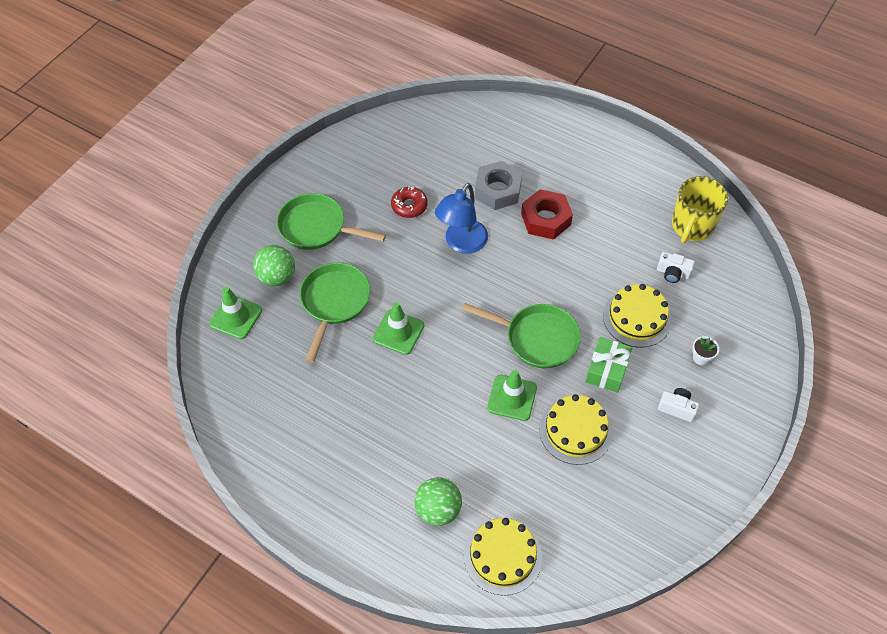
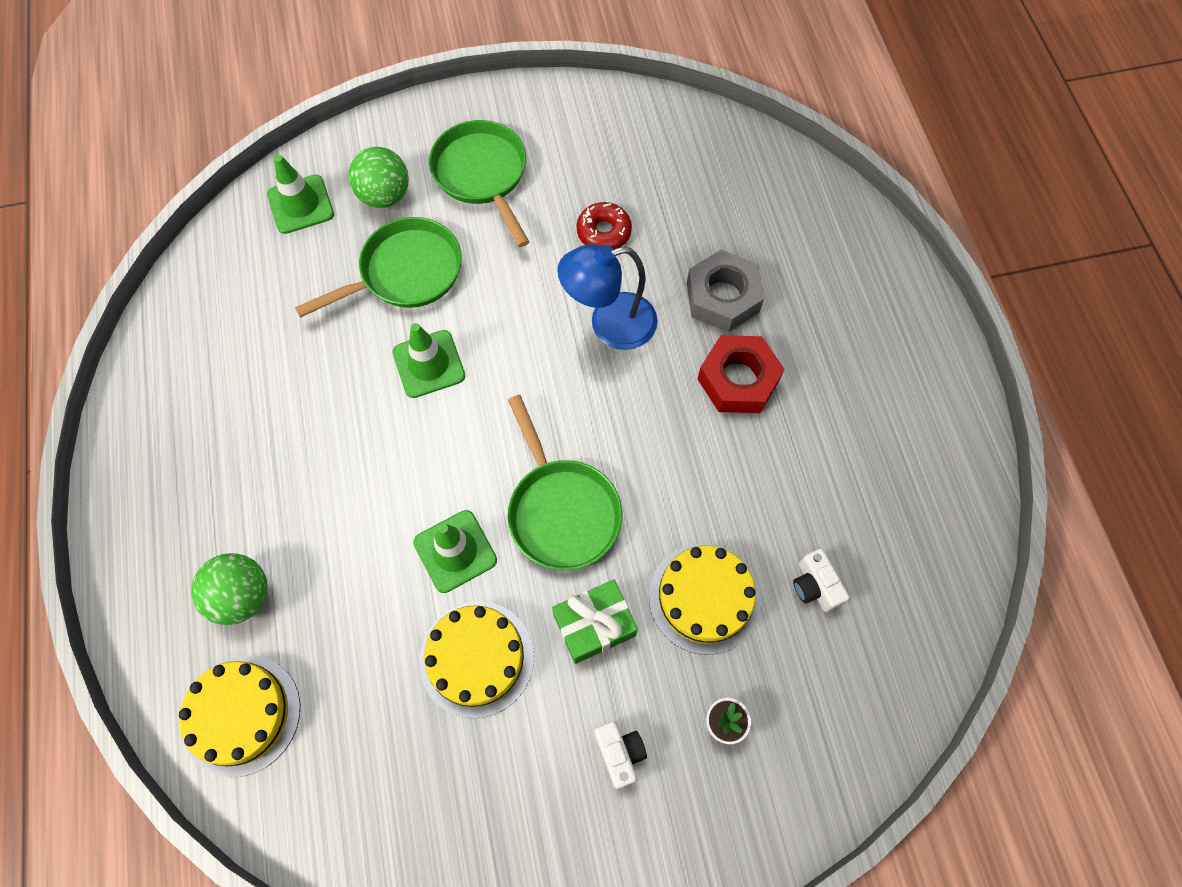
camera: 45 degrees right, 10 degrees up
(692, 226) = (912, 551): yellow mug -> none

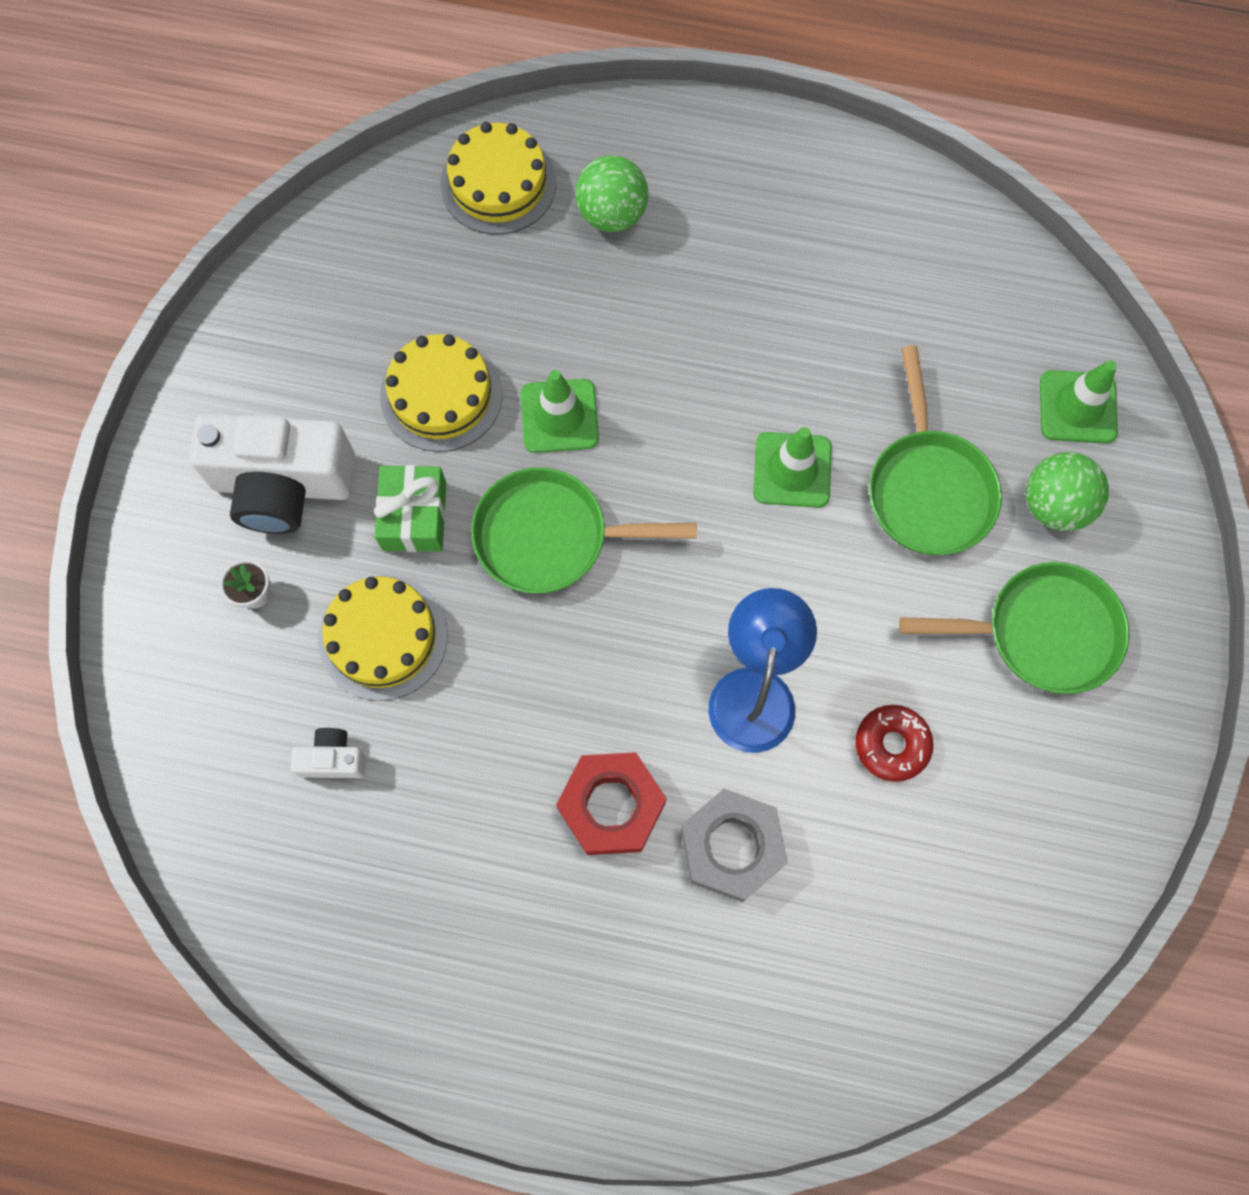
camera: 115 degrees right, 5 degrees up
(619, 753) = (283, 485): white camera -> white camera, size x2.25

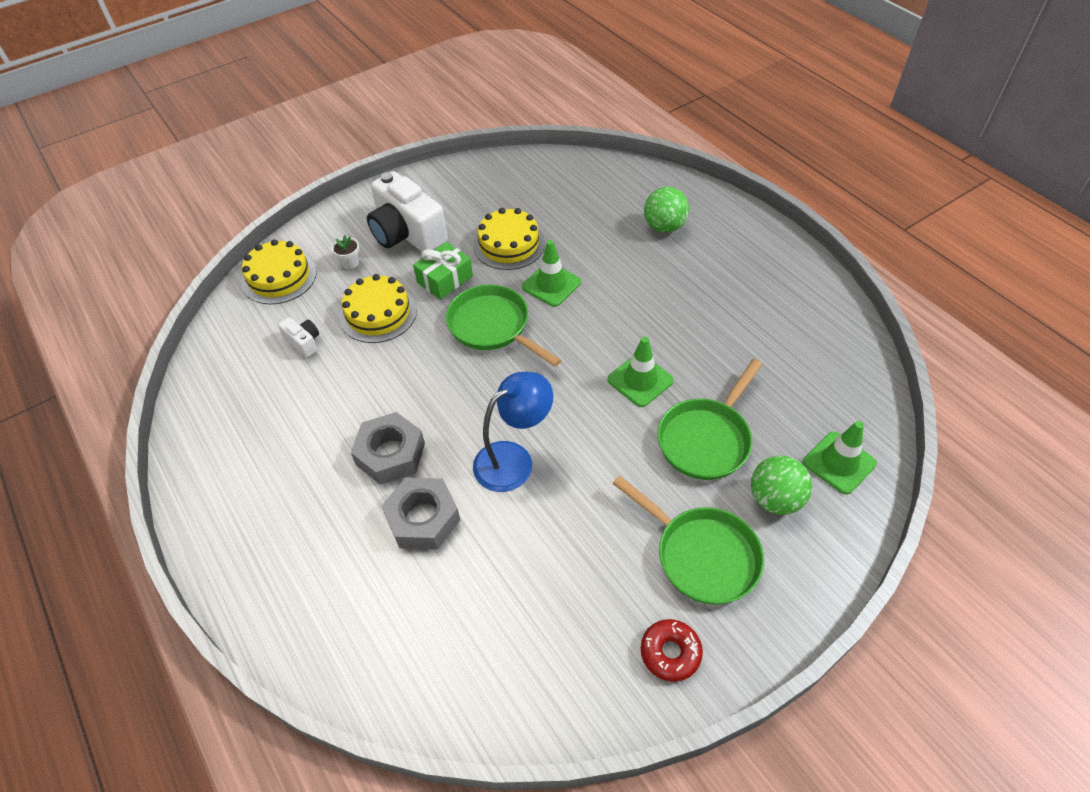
camera: 45 degrees right, 20 degrees down
(498, 183) = (624, 186): yellow cake -> yellow cake (279, 277)
(611, 806) = (390, 454): red nut -> grey nut
(891, 745) = (556, 541): red donut -> red donut (670, 653)

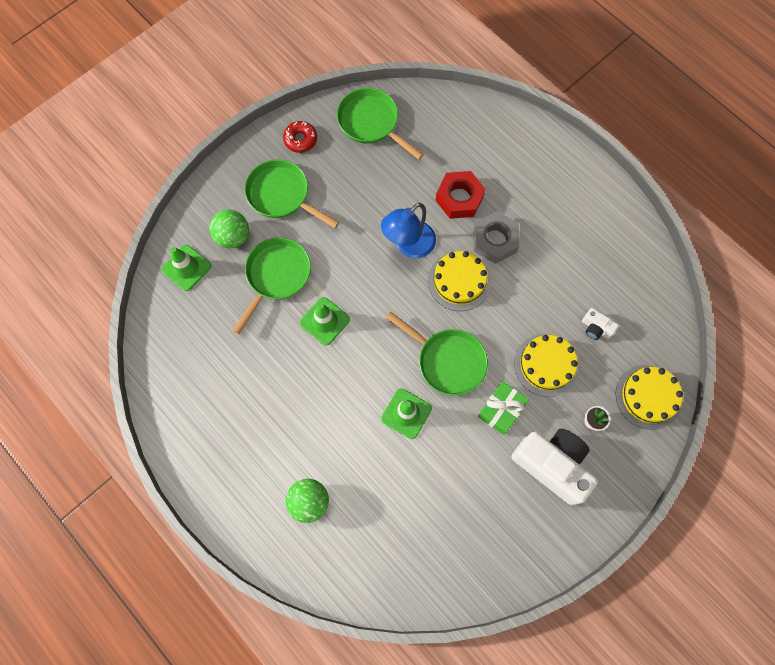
camera: 170 degrees right, 20 degrees up
(423, 519) = (459, 198): grey nut -> red nut
(509, 244) = (453, 461): yellow cake -> yellow cake (459, 281)
(540, 671) = (371, 123): none -> green pan

